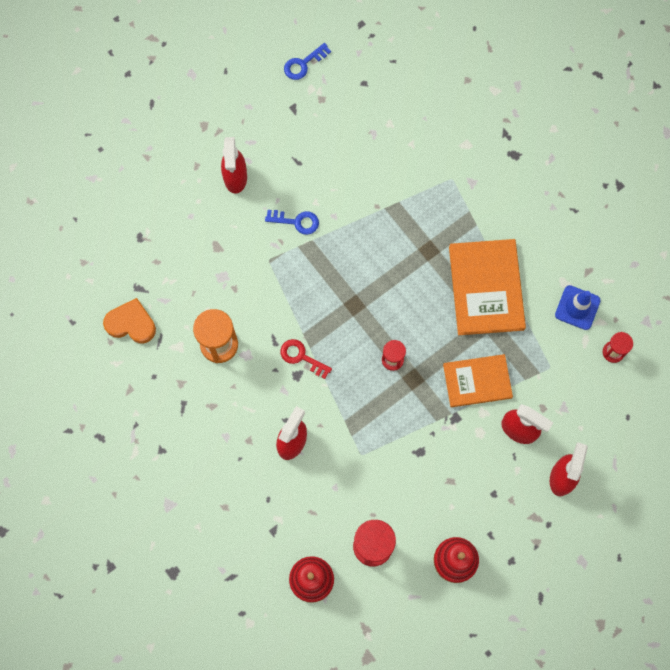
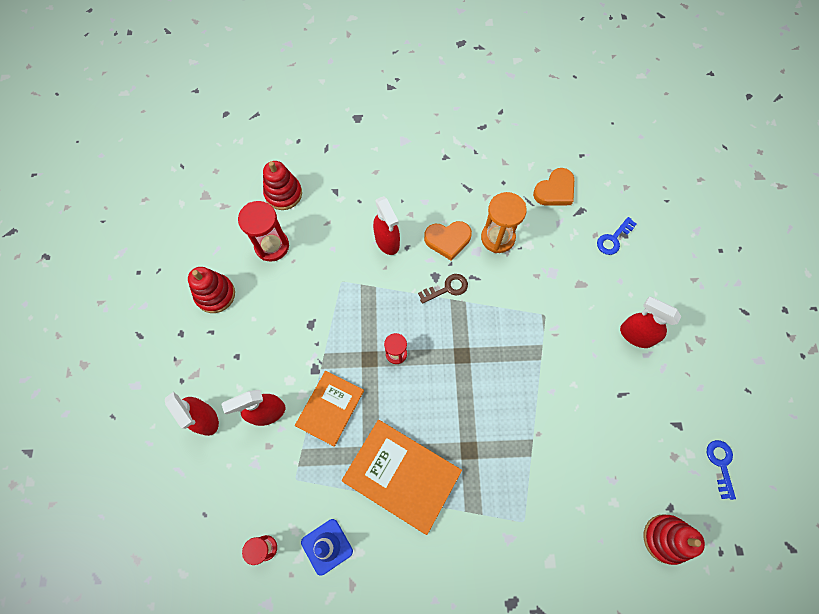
camera: 125 degrees right, 5 degrees down
(252, 388) = (448, 240): none -> orange heart
(296, 221) = (565, 357): blue key -> blue key (613, 239)
(301, 357) = (447, 288): red key -> brown key
(389, 76) = (666, 538): none -> red stacking toy

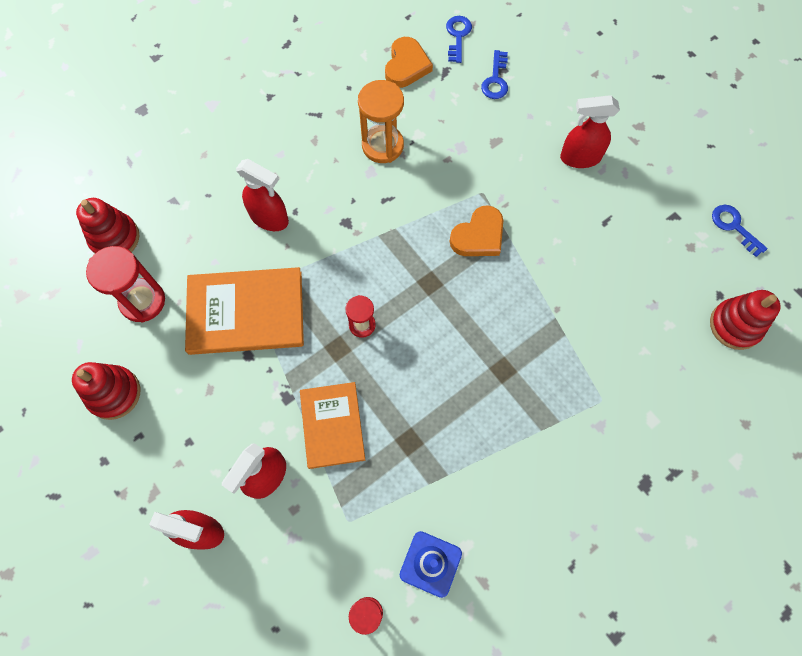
camera: 35 degrees left, 0 degrees up
(401, 476) = (455, 440): orange book -> orange book (246, 312)
(447, 288) = (367, 227): brown key -> none
(448, 240) = (333, 178): orange heart -> orange heart (478, 236)
(608, 190) = (458, 36): none -> blue key

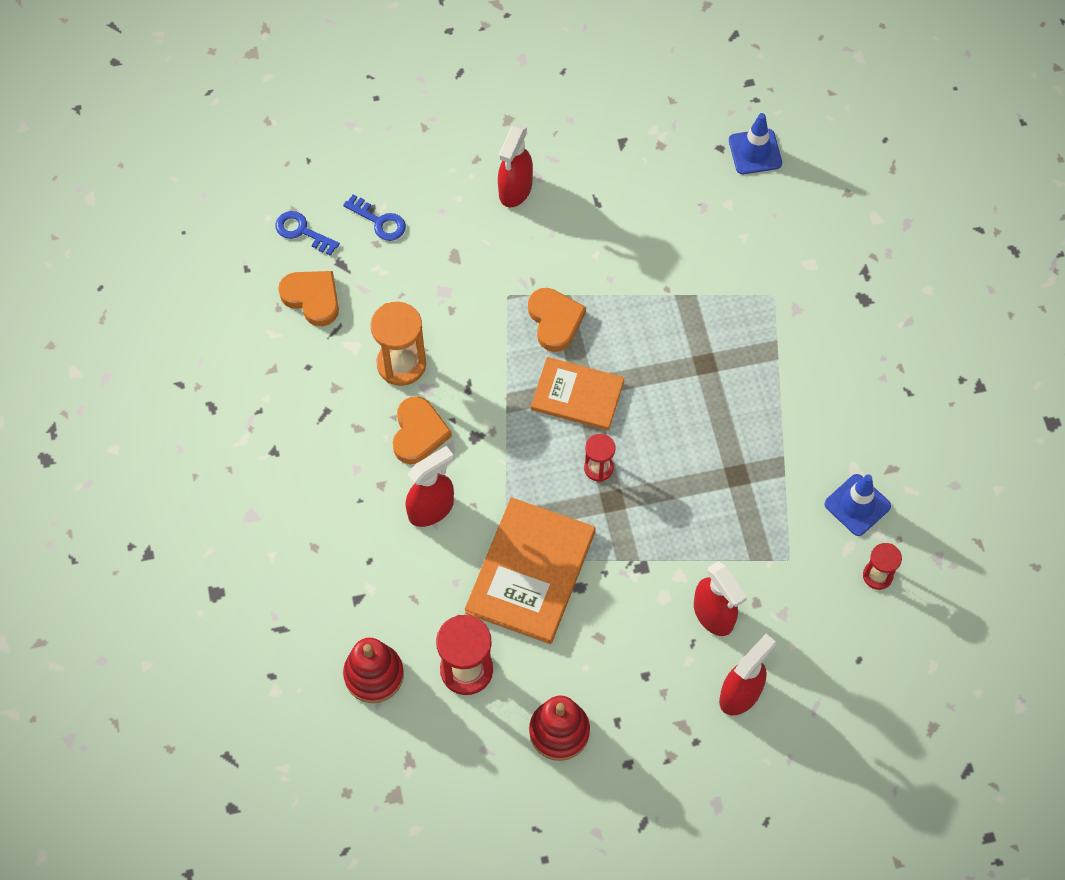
camera: 65 degrees left, 5 degrees down
(330, 182) = (418, 433): none -> orange heart
(332, 425) = (690, 536): orange book -> orange book (577, 395)
(734, 227) = (658, 99): blue key -> none
(735, 325) = (755, 152): red stacking toy -> blue traffic cone

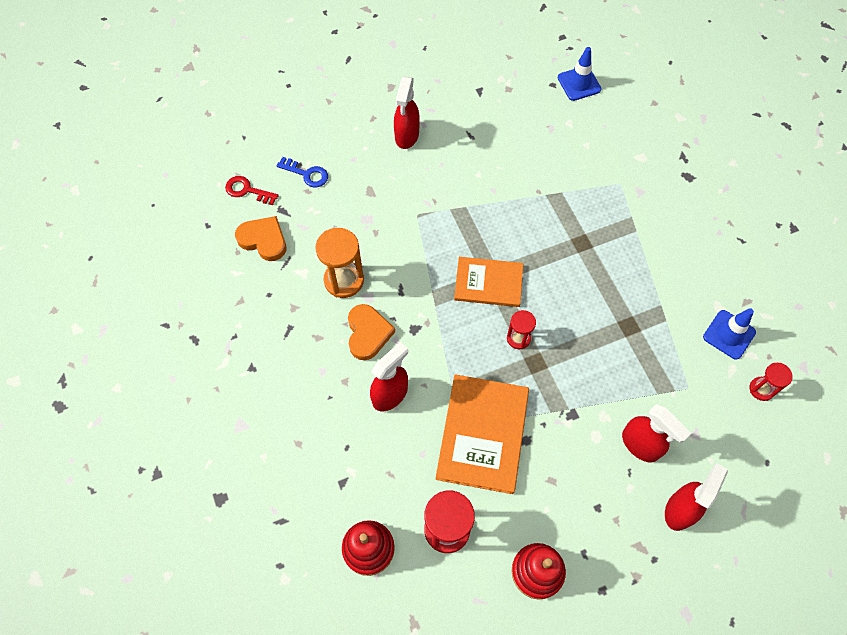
camera: 10 degrees left, 0 degrees up
(302, 232) = (247, 190): blue key -> red key
(555, 321) = (458, 228): orange heart -> none

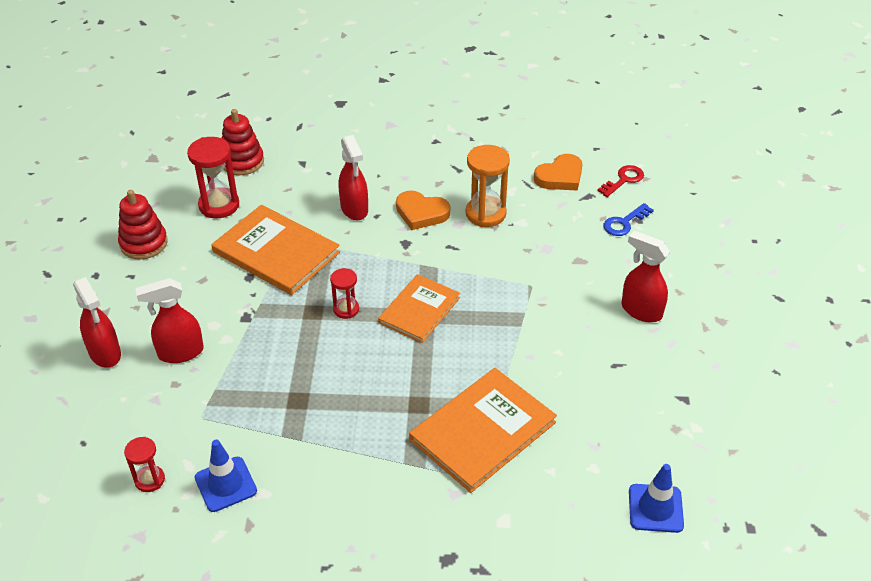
camera: 115 degrees right, 20 degrees down
(579, 194) = (483, 431): none -> orange book

